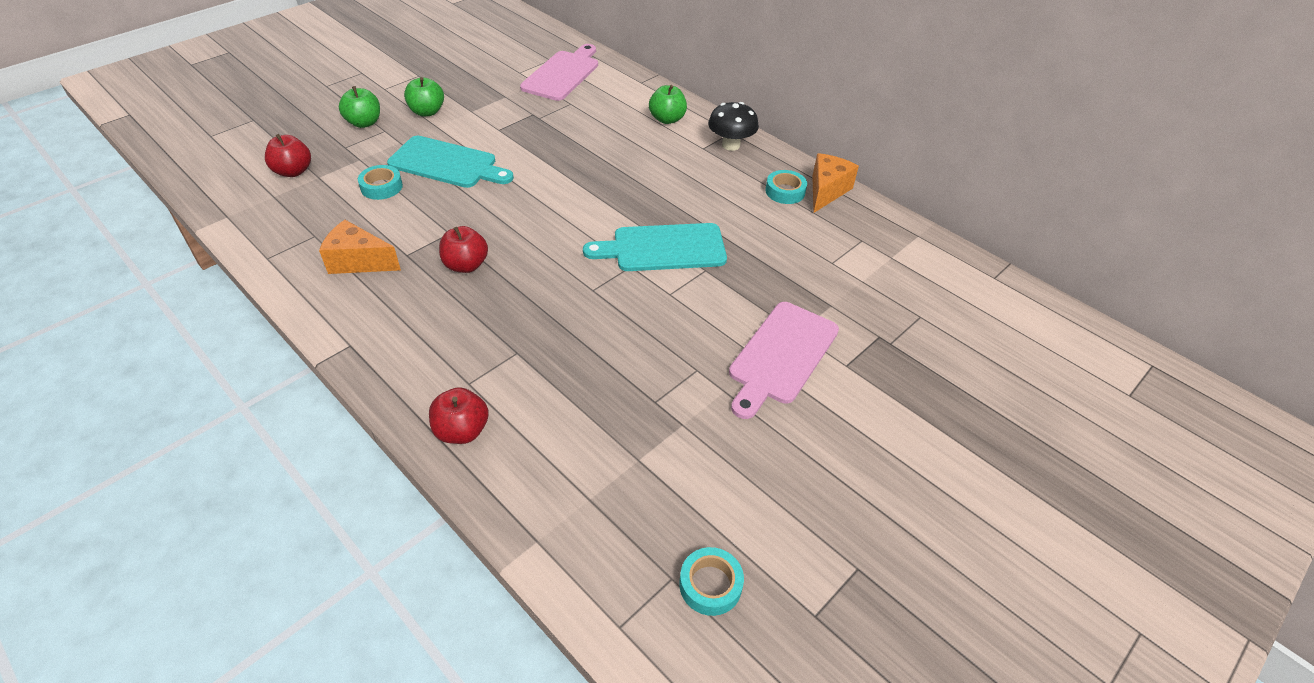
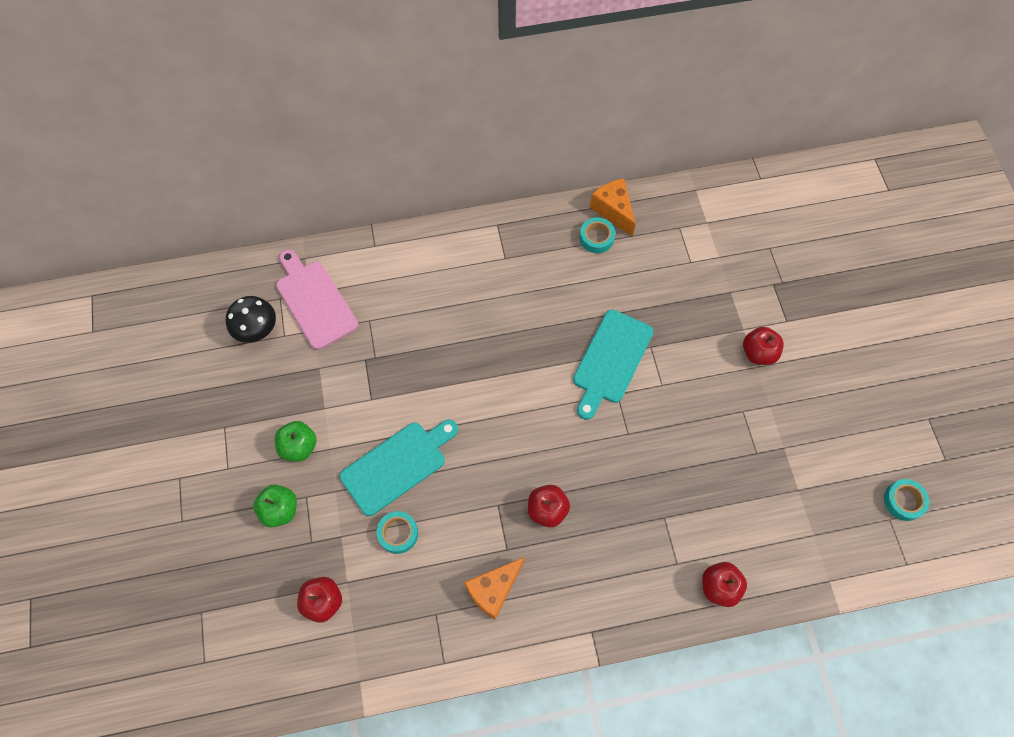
camera: 55 degrees left, 20 degrees up
(667, 119) = (447, 259): green apple -> none
(731, 145) = (514, 236): black mushroom -> black mushroom (257, 330)
(781, 355) = (758, 353): pink cutting board -> red apple

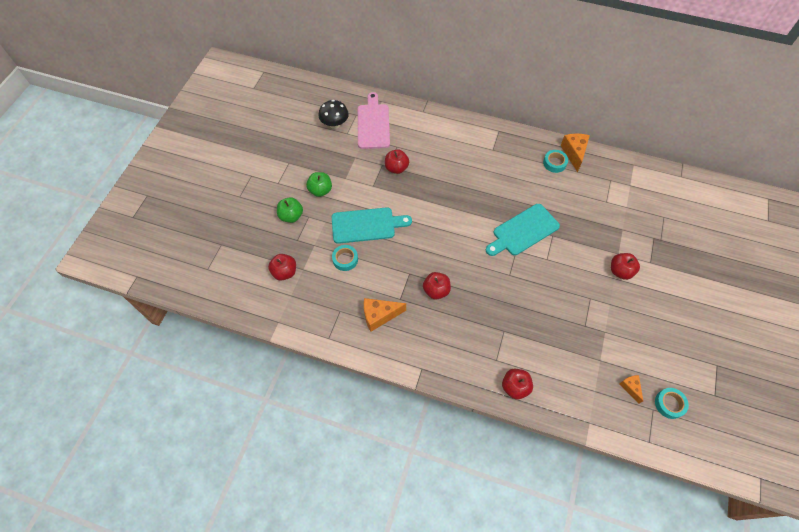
camera: 30 degrees right, 5 degrees down
(388, 354) = (396, 168): none -> red apple
(850, 506) = (630, 388): none -> orange cheese

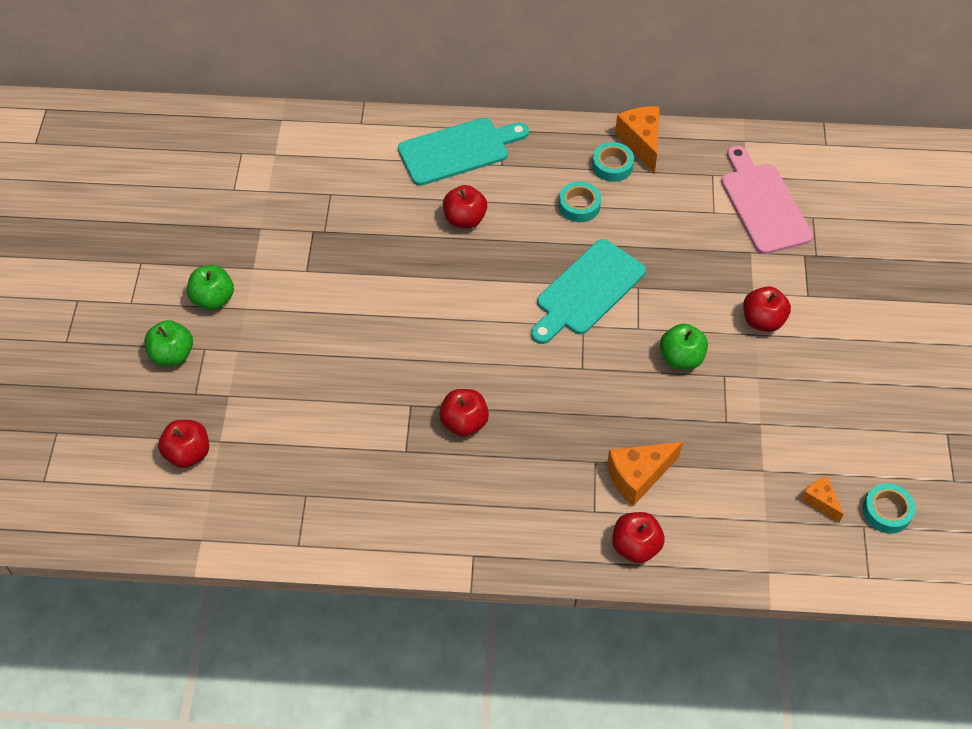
camera: 15 degrees left, 5 degrees down
(335, 124) = (207, 177): black mushroom -> none
(345, 259) = (291, 407): turquoise tape -> turquoise tape (579, 206)
(366, 225) = (313, 341): turquoise cutting board -> turquoise cutting board (458, 151)
(373, 124) = (277, 163): pink cutting board -> pink cutting board (763, 204)
(379, 316) = (377, 487): orange cheese -> orange cheese (638, 476)
(396, 168) = (340, 231): red apple -> red apple (465, 219)
(567, 282) = (681, 358): none -> green apple

